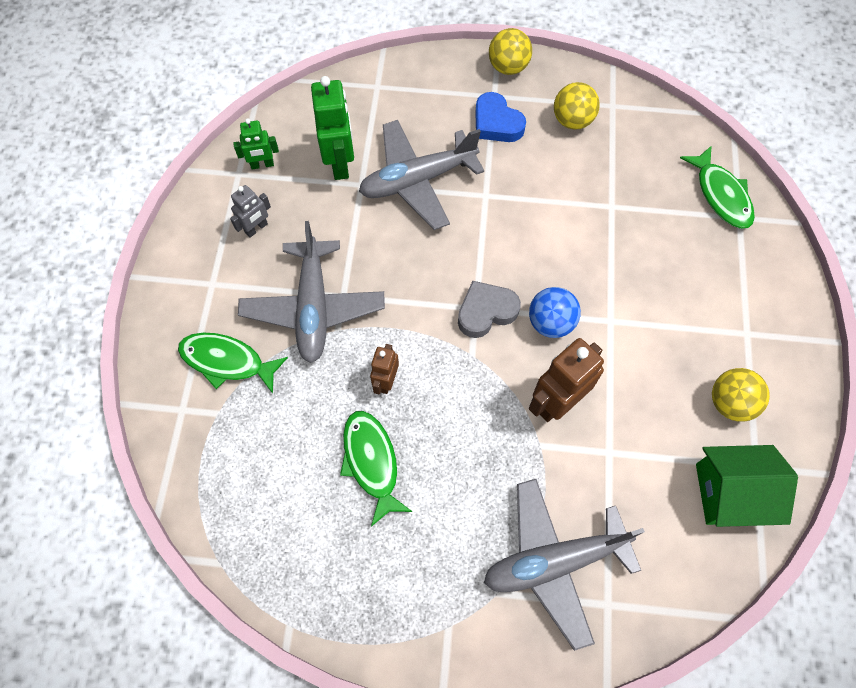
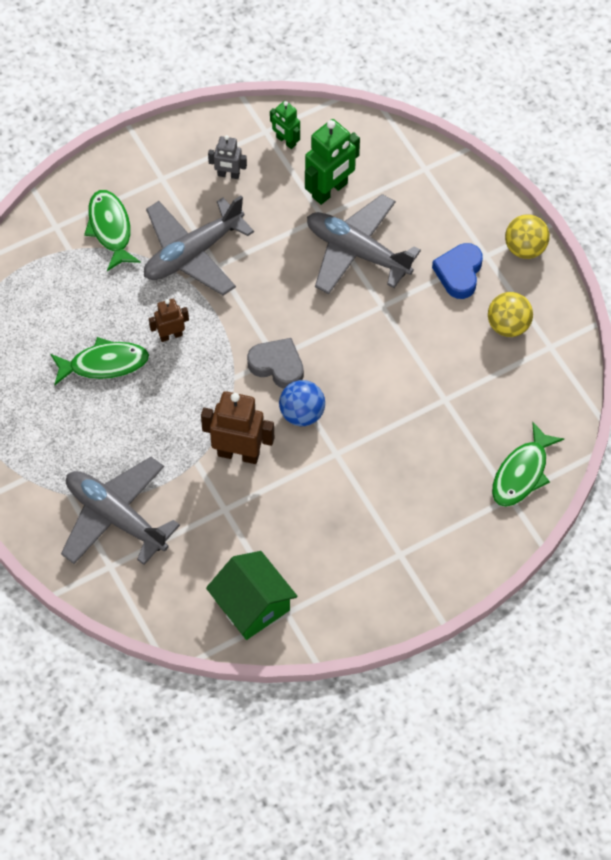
camera: 55 degrees right, 5 degrees down
(371, 462) = (104, 364): green fish -> green fish turned 45 degrees clockwise
(730, 403) = (327, 570): yellow ball -> none

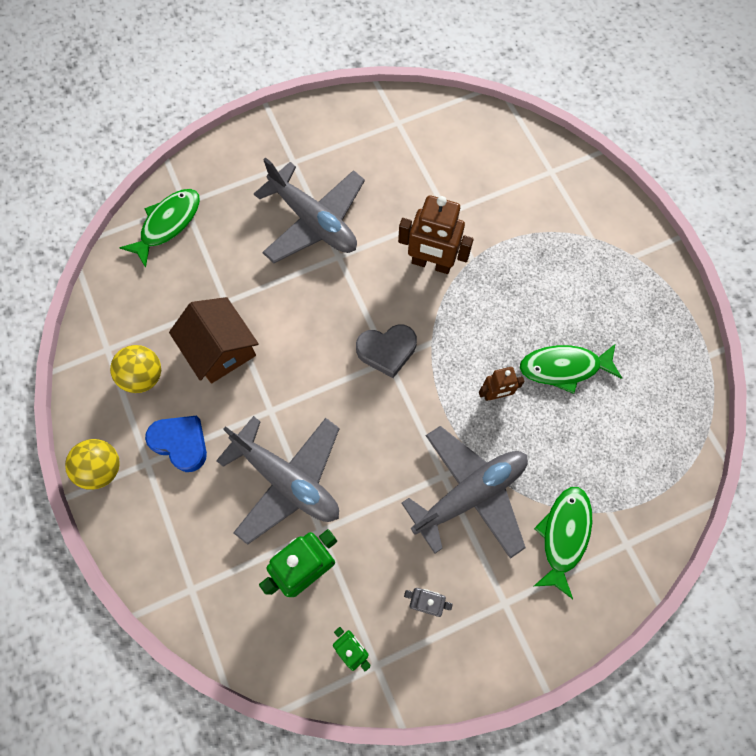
camera: 175 degrees left, 10 degrees up
(110, 229) = (563, 535): green fish -> green fish turned 150 degrees counterclockwise
(116, 517) = (547, 213): grey plane -> grey plane (313, 221)
(252, 605) = (427, 130): green house -> none
(277, 366) = (387, 351): grey heart -> grey heart turned 45 degrees counterclockwise
(302, 414) = (367, 298): blue ball -> none
(440, 355) = (220, 349): none -> brown house
(459, 273) = (181, 443): blue heart -> blue heart turned 75 degrees counterclockwise

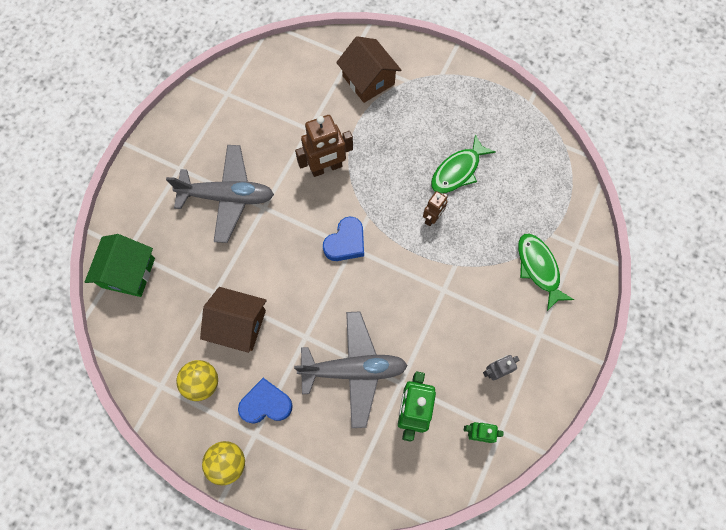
camera: 40 degrees left, 0 degrees up
(168, 224) = (128, 272): green fish -> green house
(387, 351) = (346, 242): grey heart -> blue heart
(469, 494) = (467, 288): grey plane -> none
(550, 207) = (368, 80): none -> brown house

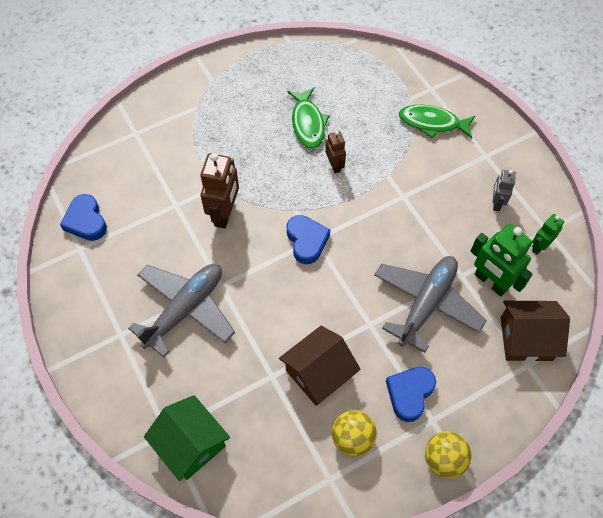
camera: 55 degrees left, 10 degrees down
(251, 81) = (86, 221): none -> blue heart
(368, 80) = (169, 133): brown house -> brown house (526, 339)

